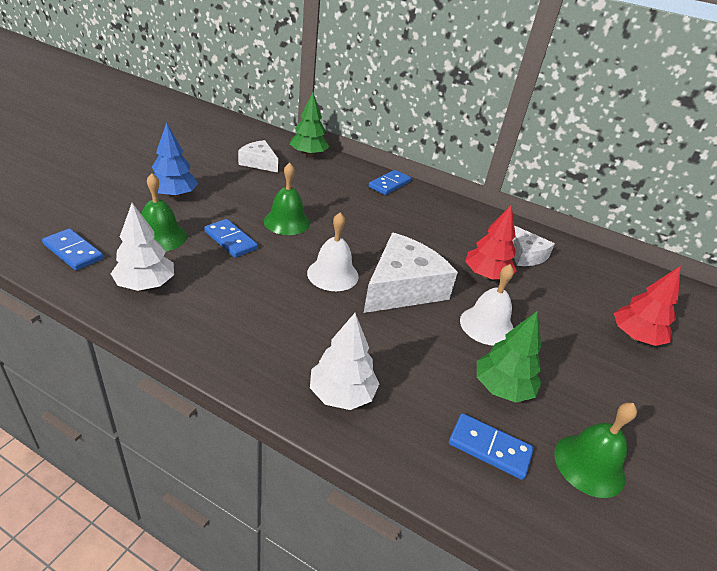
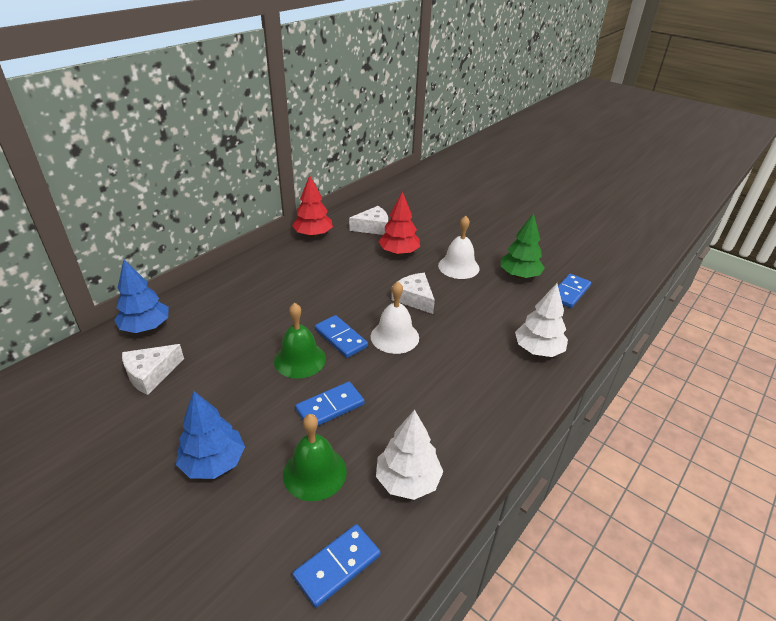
camera: 75 degrees left, 0 degrees up
(308, 154) = (146, 327): green tree -> blue tree
(389, 184) = (240, 276): blue domino -> blue domino (341, 338)
(402, 287) = (414, 298): white cheese -> white cheese, size x0.58
(589, 465) = (572, 259): green bell -> none
(635, 337) = (465, 211): red tree -> red tree (313, 234)

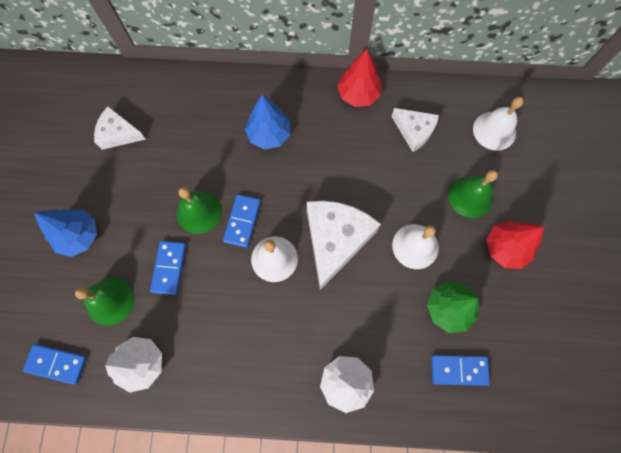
camera: 55 degrees right, 35 degrees up
(146, 327) = (155, 88): blue tree -> blue tree (269, 134)
(330, 407) = (169, 268): blue domino -> blue domino turned 75 degrees clockwise
(399, 252) = (393, 181): red tree -> red tree (505, 248)
(412, 202) = (494, 130): none -> white bell
(414, 298) = (335, 240): white cheese -> white cheese, size x1.73
(447, 230) = (470, 196): none -> green bell

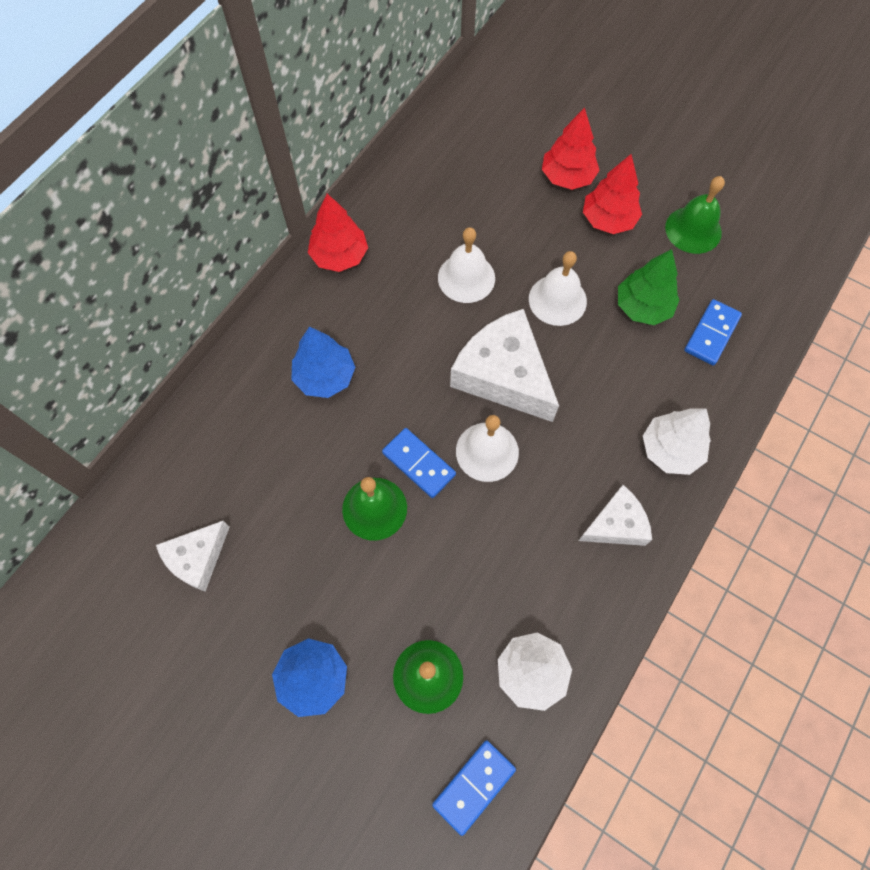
camera: 60 degrees left, 5 degrees down
(169, 268) = (427, 580): blue domino -> none
(414, 131) = (424, 227): white cheese -> white cheese (616, 524)
(470, 196) = (533, 218): green bell -> green bell (693, 230)
(494, 130) = (473, 154): white bell -> white bell (466, 278)
(521, 202) = (567, 177): none -> red tree

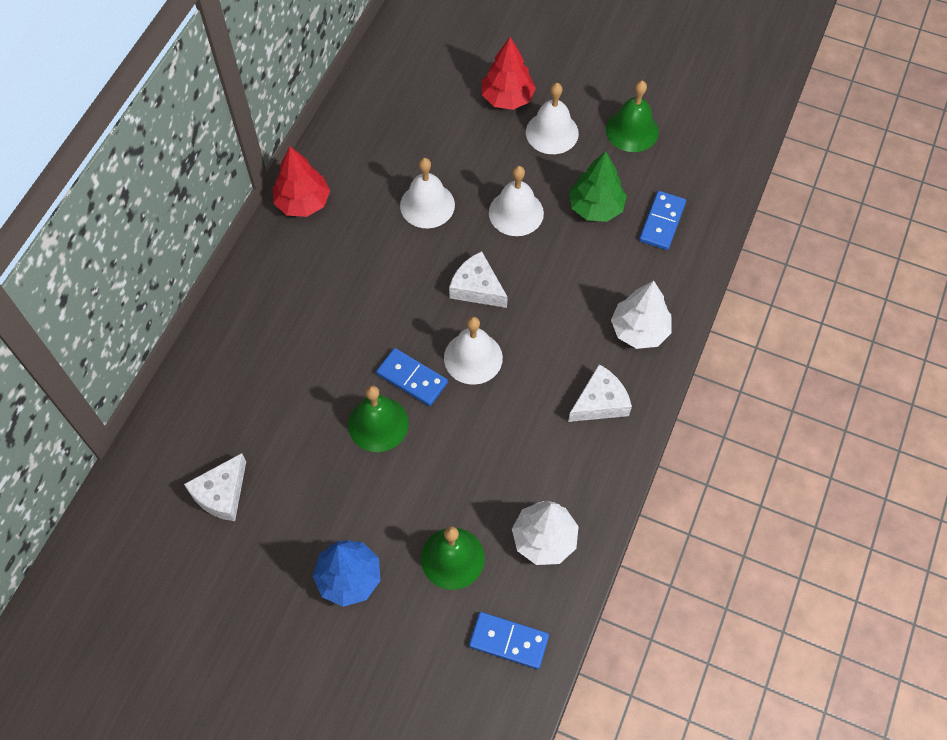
camera: 10 degrees left, 5 degrees down
(325, 377) = (310, 315): blue tree -> none
(473, 786) = (508, 641): blue domino -> blue domino turned 75 degrees clockwise
(503, 375) = (477, 288): white cheese -> white cheese, size x0.58
(608, 220) = (552, 132): red tree -> white bell

